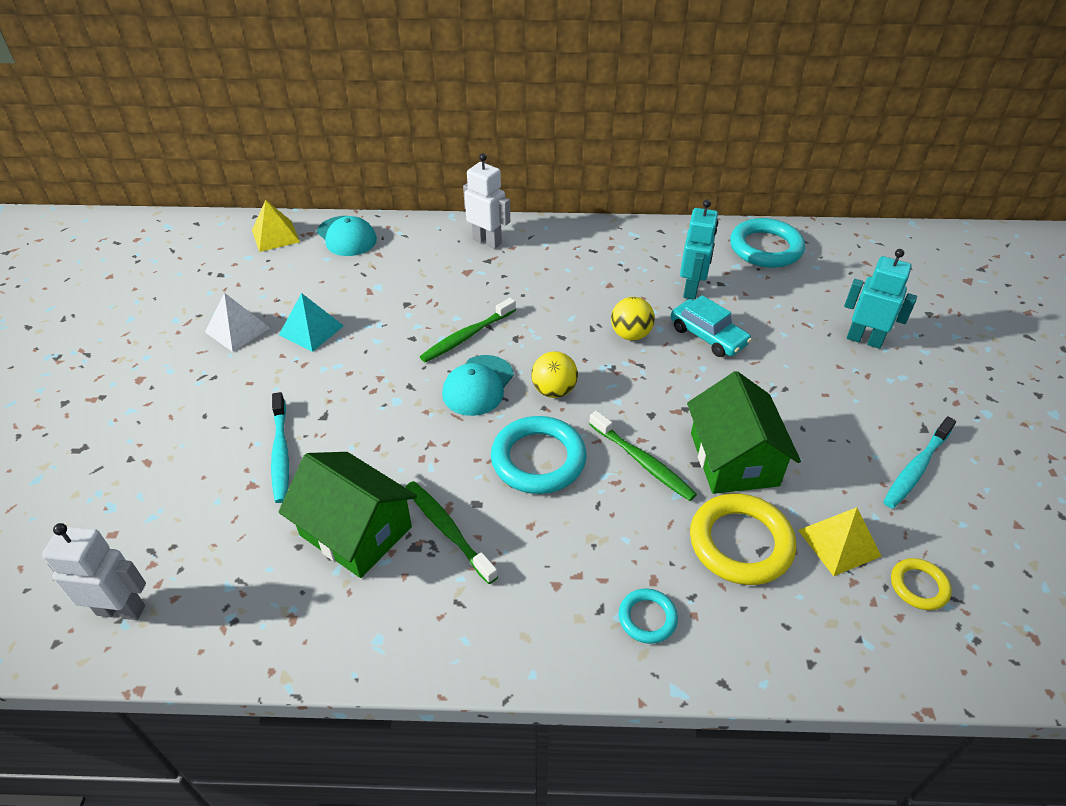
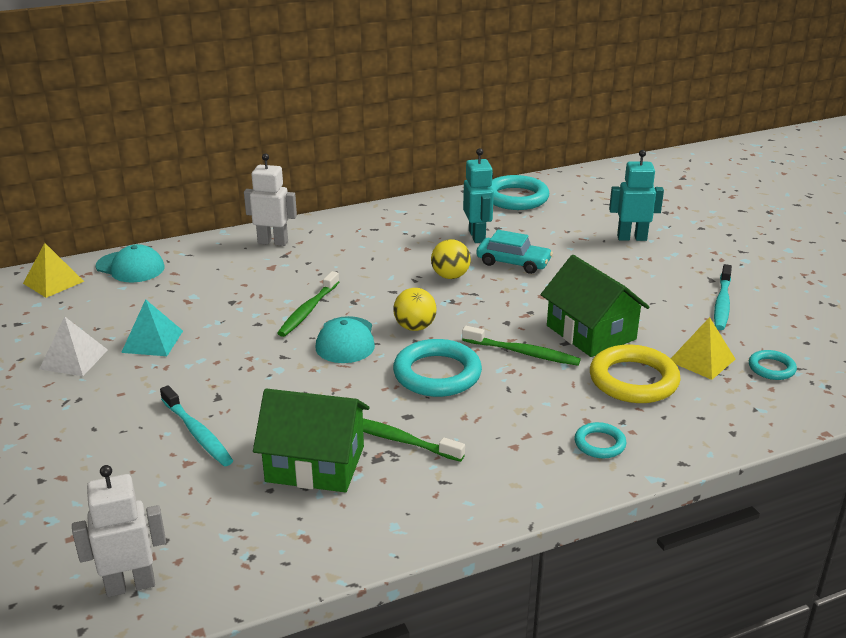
camera: 25 degrees left, 15 degrees down
(919, 586) = (771, 368): yellow ring -> turquoise ring

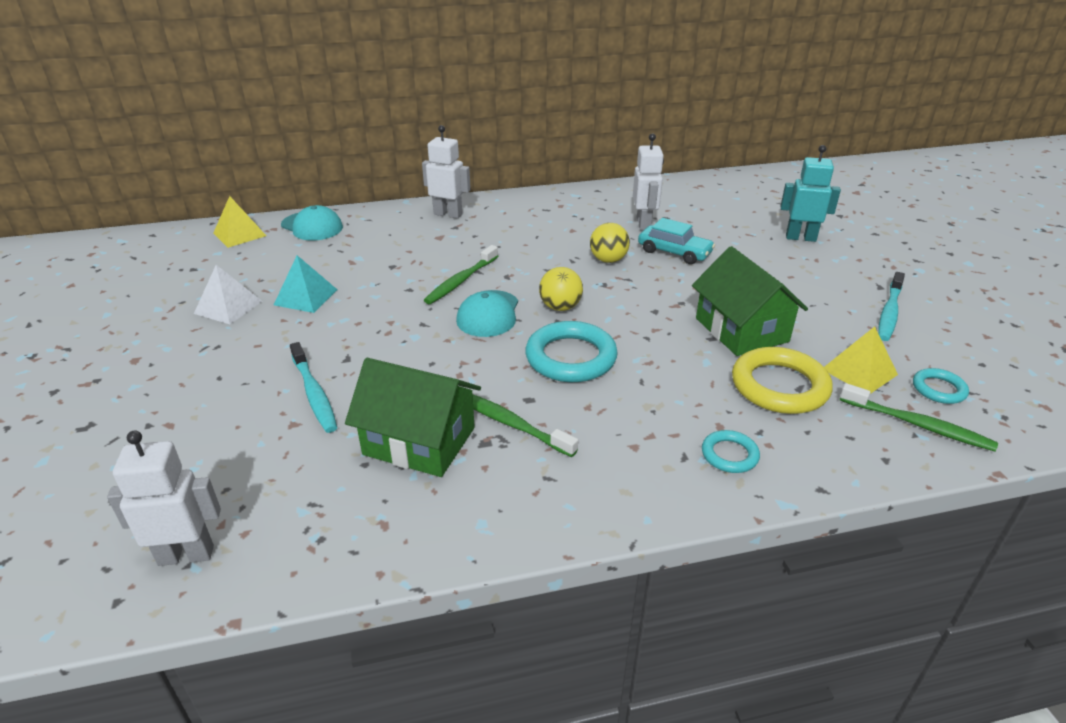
camera: 10 degrees right, 5 degrees up
(477, 236) = (644, 224): turquoise robot -> white robot
(516, 198) = (690, 191): turquoise ring -> none
(523, 353) = (665, 344): green toothbrush -> green toothbrush (918, 425)

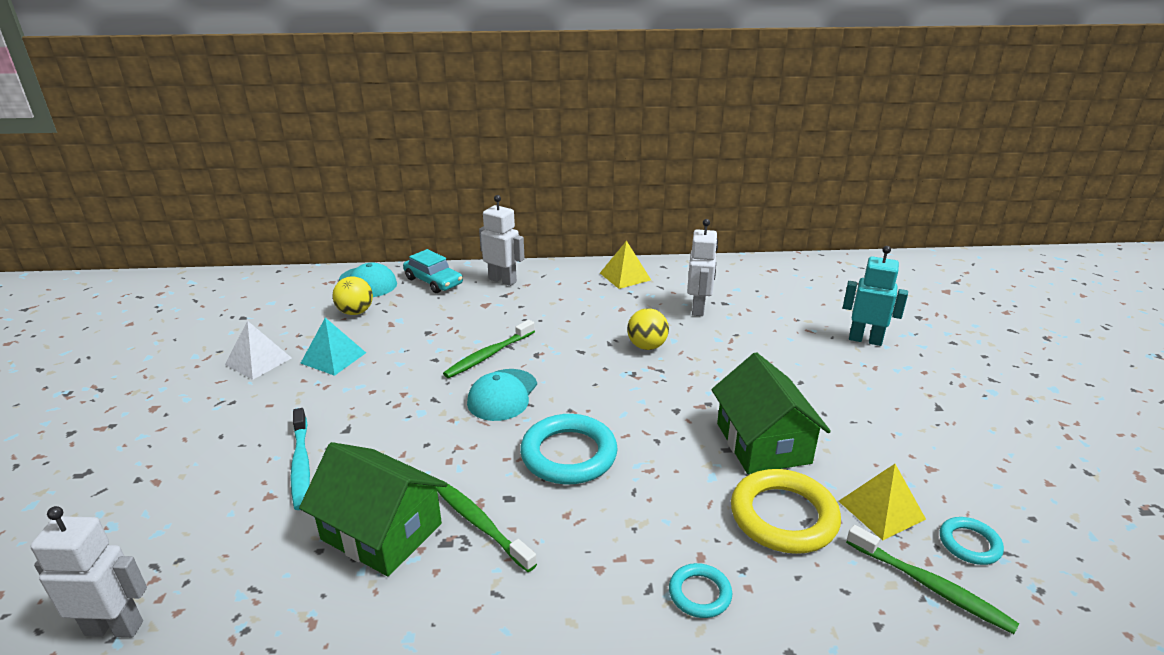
camera: 10 degrees right, 5 degrees down
(240, 234) = (298, 285): yellow pyramid -> yellow pyramid (625, 276)
(560, 307) = (578, 395): yellow ball -> yellow ball (355, 312)
(674, 252) = (720, 344): turquoise car -> turquoise car (433, 281)
(889, 312) = (939, 440): turquoise toothbrush -> none

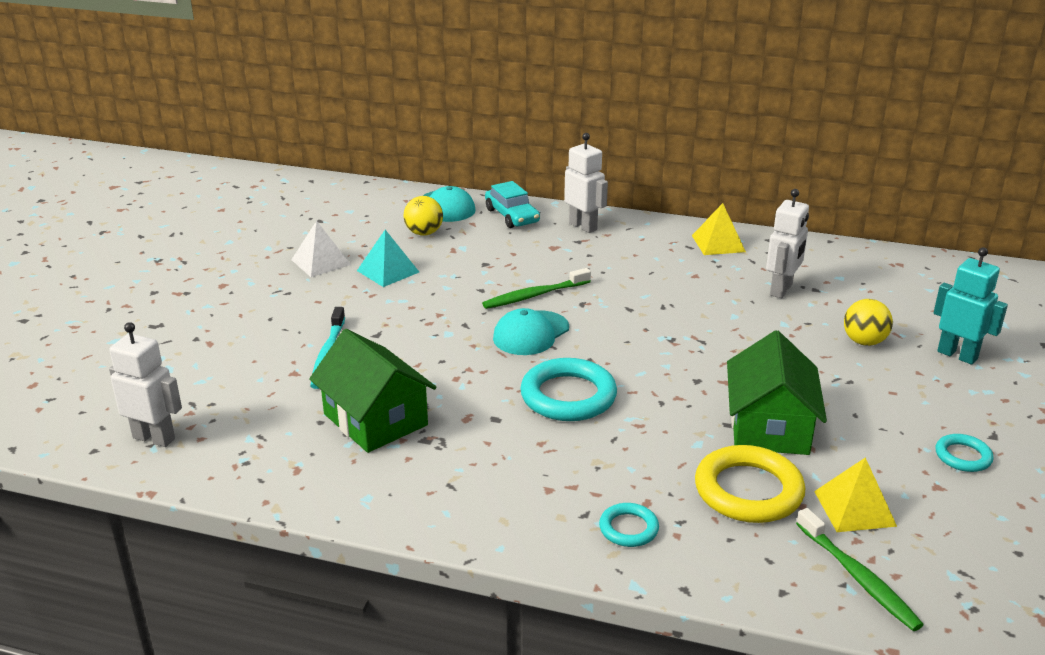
camera: 20 degrees right, 0 degrees up
(480, 524) = (460, 433): green toothbrush -> none
(647, 346) = (701, 316): yellow ball -> yellow ball (864, 342)
(969, 544) = (928, 556): turquoise ring -> turquoise ring (963, 456)

